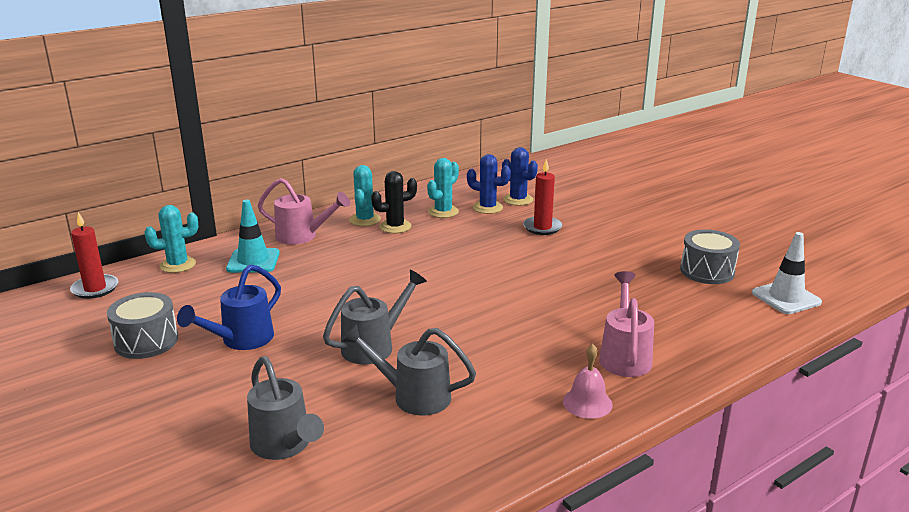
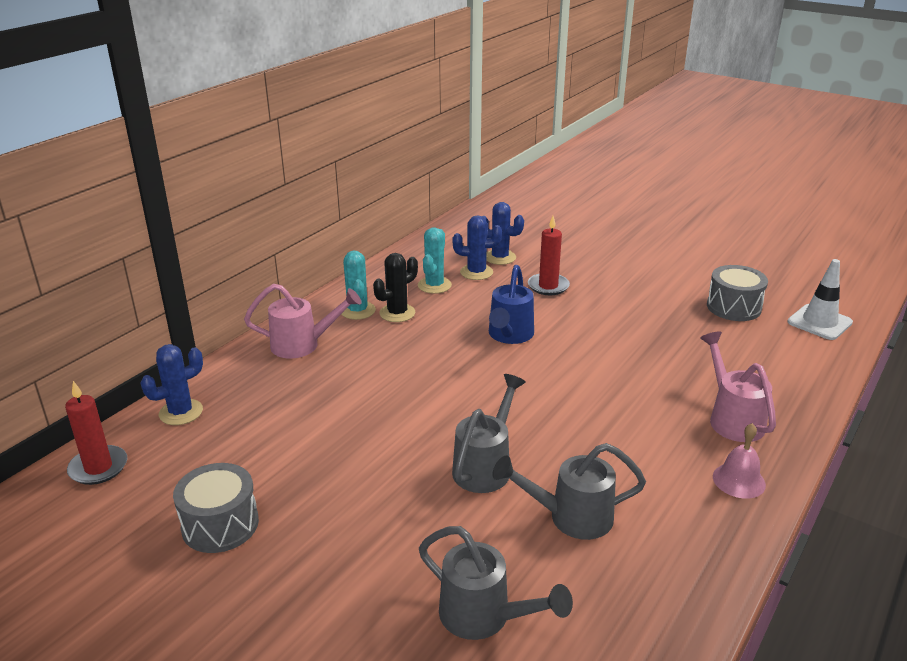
camera: 20 degrees left, 5 degrees up
(178, 265) = (181, 412): turquoise cactus -> blue cactus
(241, 340) = (333, 495): blue watering can -> blue watering can (509, 336)
(253, 261) = (269, 388): turquoise traffic cone -> none

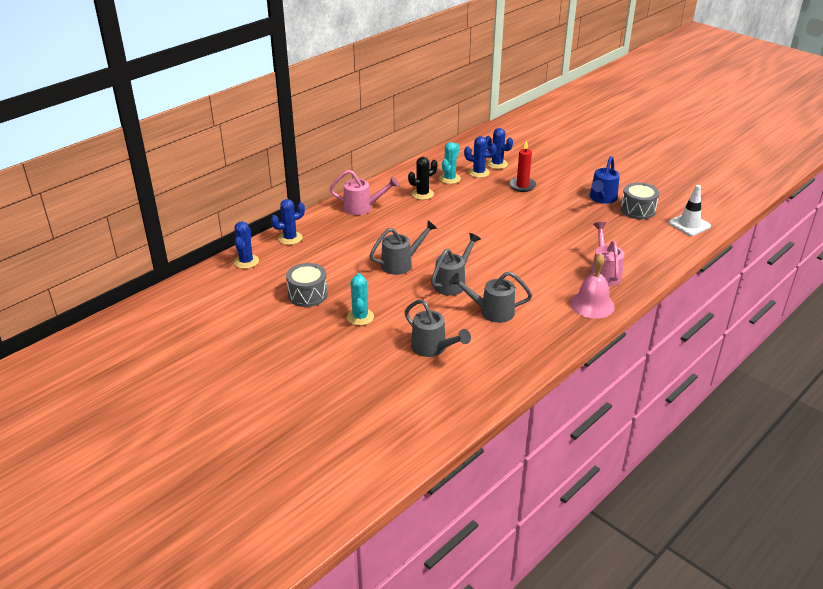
camera: 10 degrees right, 5 degrees up
(98, 468) = (246, 261): red candle -> blue cactus
(357, 310) = (398, 190): turquoise cactus -> turquoise cactus (360, 317)
(386, 439) = (401, 264): none -> grey watering can
(509, 336) = (487, 214): blue watering can -> blue watering can (602, 198)
(739, 480) = (592, 304): pink bell -> pink bell, size x1.52

